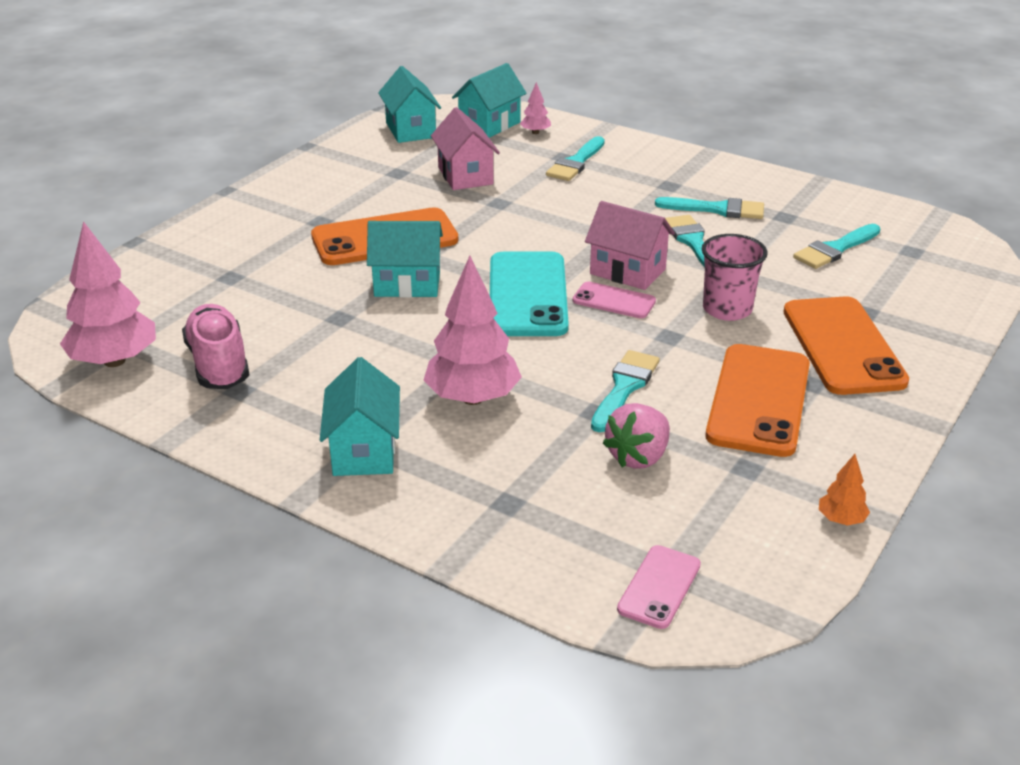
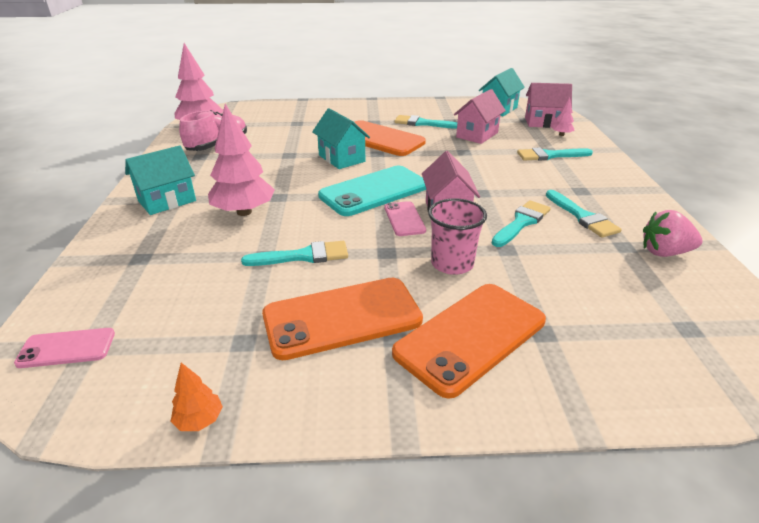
camera: 55 degrees right, 0 degrees up
(489, 125) = (544, 122): turquoise house -> pink house
(638, 457) = (223, 288): pink strawberry -> pink strawberry (664, 252)
(835, 249) = (617, 285): turquoise brush -> turquoise brush (423, 123)

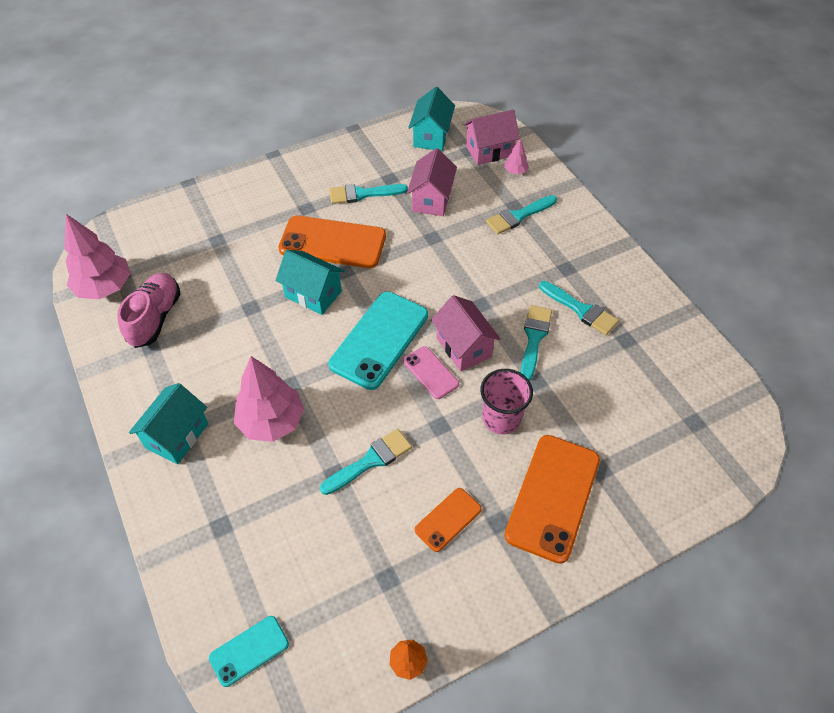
camera: 25 degrees left, 20 degrees up
(67, 348) = (249, 650): pink phone -> turquoise phone
(342, 317) = (448, 519): orange phone -> orange phone, size x0.52
(664, 252) = (658, 336): pink strawberry -> none

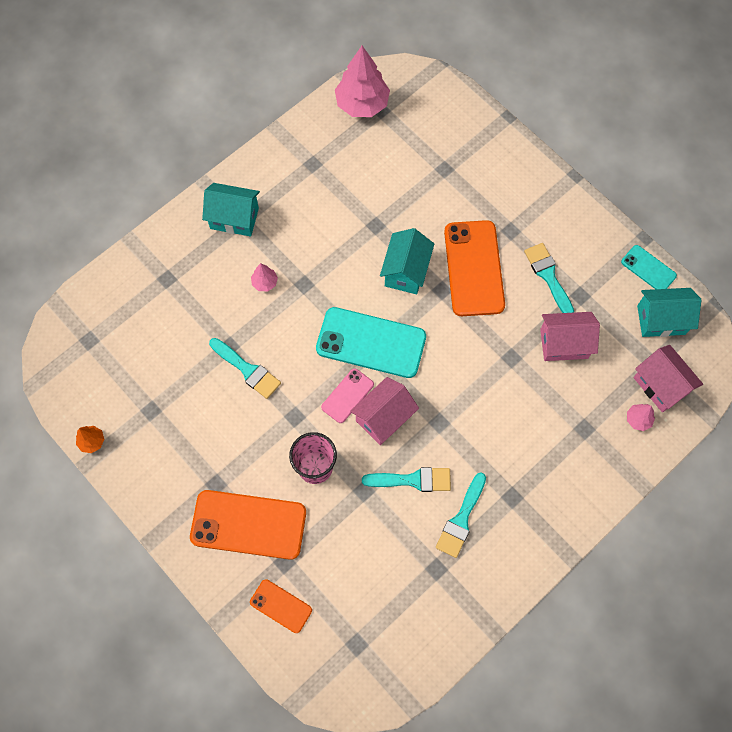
camera: 75 degrees right, 15 degrees up
(155, 318) = (342, 155): pink shoe -> none
(249, 650) = (80, 331): turquoise phone -> turquoise phone (648, 269)
(271, 421) = (265, 282): pink tree -> pink tree, size x0.46
(448, 519) = (209, 443): orange phone -> orange phone (281, 606)
(518, 216) = (570, 435): turquoise brush -> none

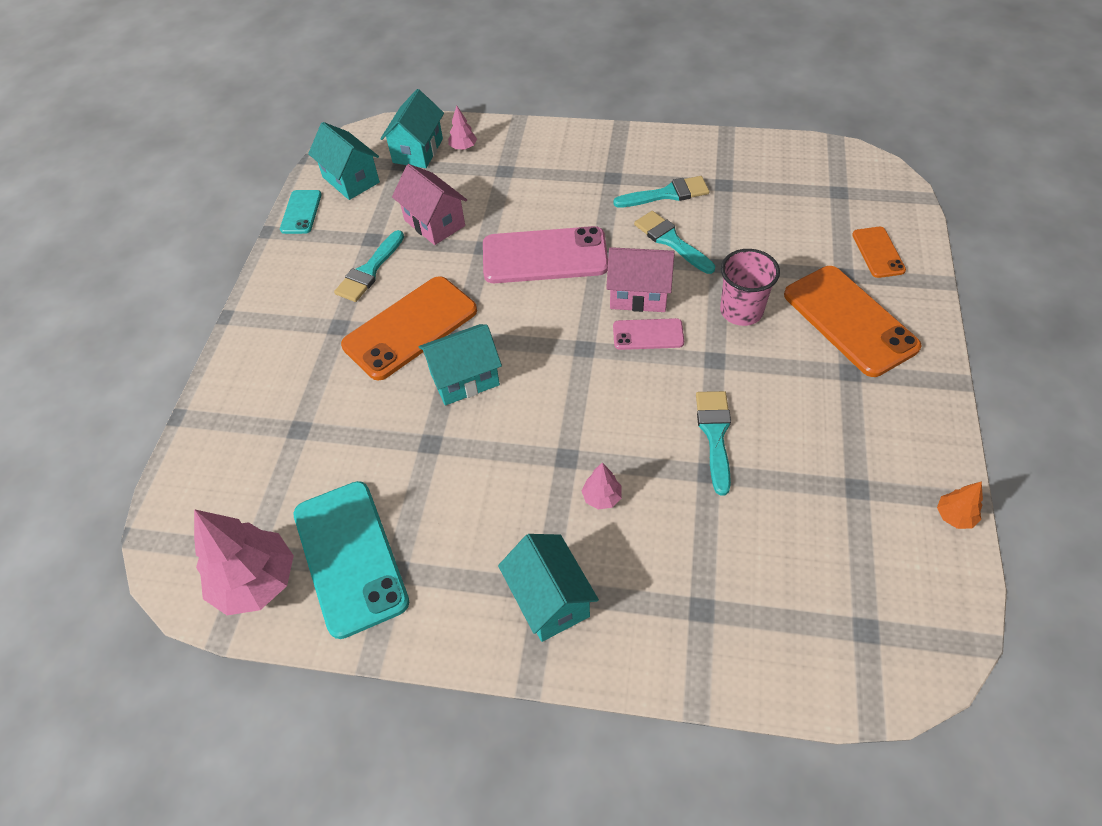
camera: 125 degrees left, 15 degrees down
(371, 342) = (574, 354): turquoise phone -> turquoise phone (350, 557)
(469, 388) = (545, 256): none -> pink phone
(660, 385) = (418, 151): pink house -> turquoise house

